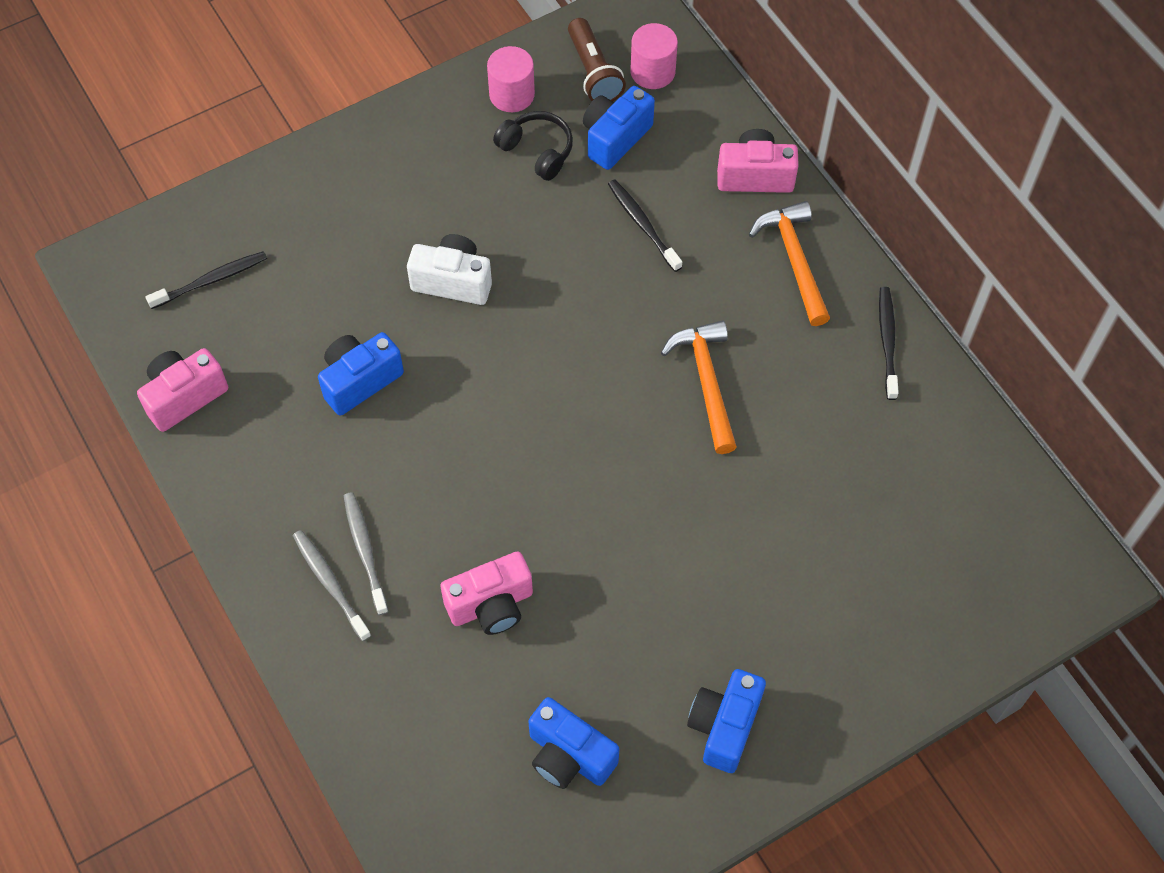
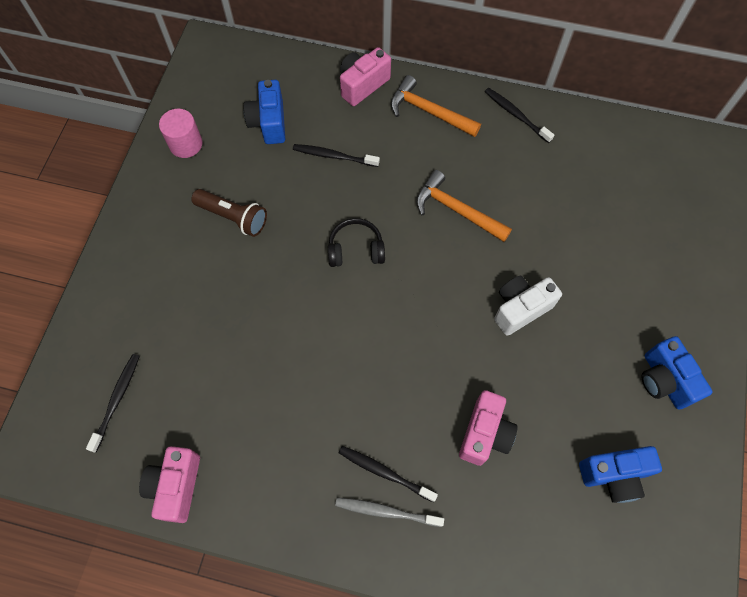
camera: 45 degrees left, 5 degrees up
(359, 381) = (273, 377): blue camera -> none
(365, 551) = (384, 472): grey toothbrush -> black toothbrush
(453, 281) = (265, 273): white camera -> white camera (520, 309)
(537, 151) = (233, 163): black headphones -> black headphones (356, 249)
(593, 72) = (219, 97): brown flashlight -> brown flashlight (233, 217)
(652, 71) = (250, 73): pink cylinder -> none

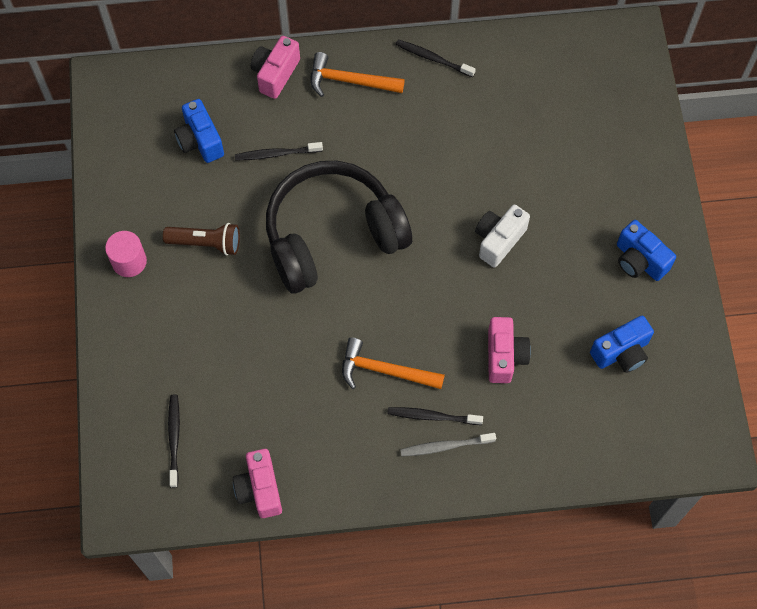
camera: 20 degrees left, 0 degrees up
(185, 144) = (128, 188): pink cylinder -> pink cylinder (129, 261)
(356, 249) = (332, 235): black headphones -> black headphones, size x2.48
(457, 210) = (411, 169): orange hammer -> orange hammer (385, 371)

